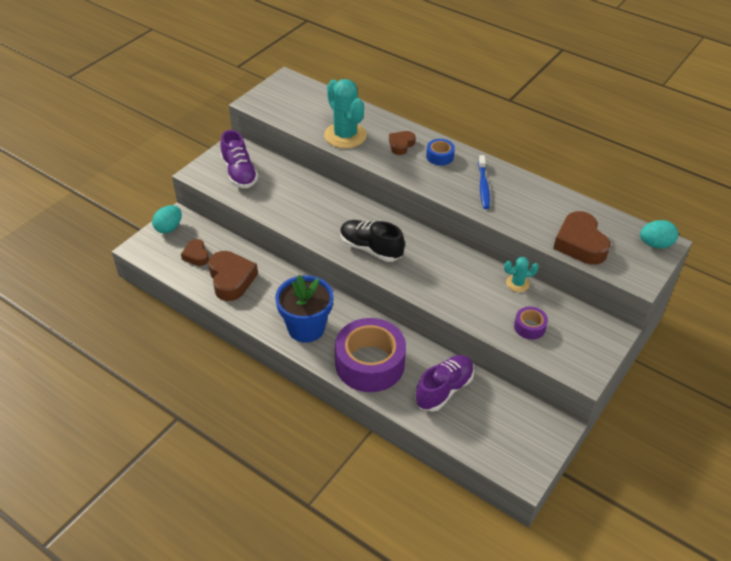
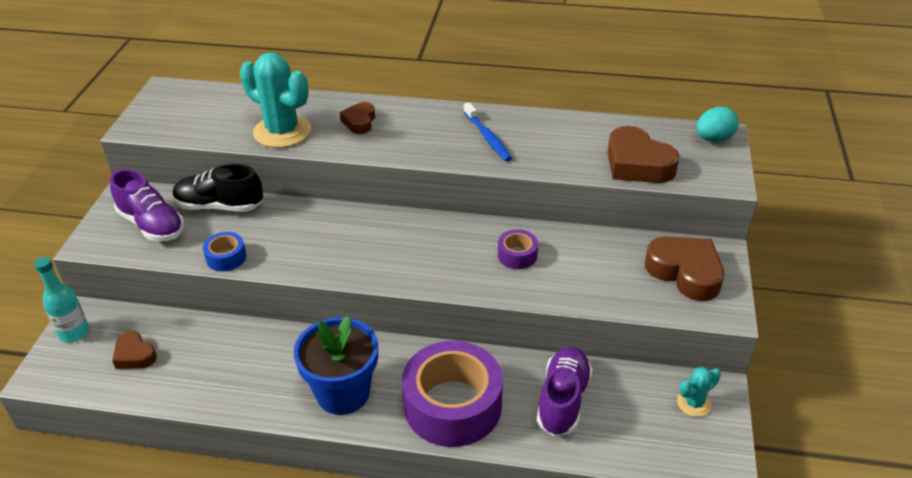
camera: 25 degrees left, 5 degrees down
(169, 228) = (74, 333): turquoise egg -> turquoise bottle
(231, 279) = (203, 368): brown heart -> brown heart (685, 272)
(370, 249) = (383, 259): black shoe -> black shoe (220, 206)
(439, 156) = (414, 121): blue tape -> blue tape (226, 257)
(517, 283) = (582, 237): turquoise cactus -> turquoise cactus (694, 403)
(529, 327) = (629, 282): purple tape -> purple tape (517, 255)

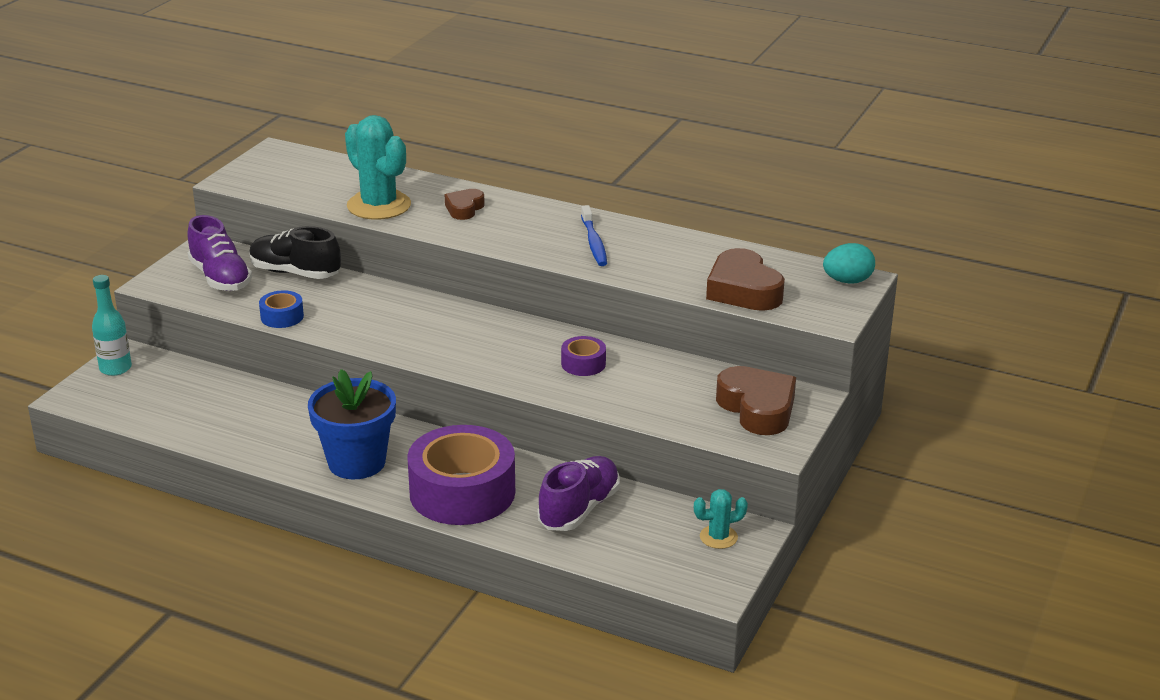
camera: 15 degrees right, 10 degrees down
(134, 355) = (166, 396): brown heart -> none

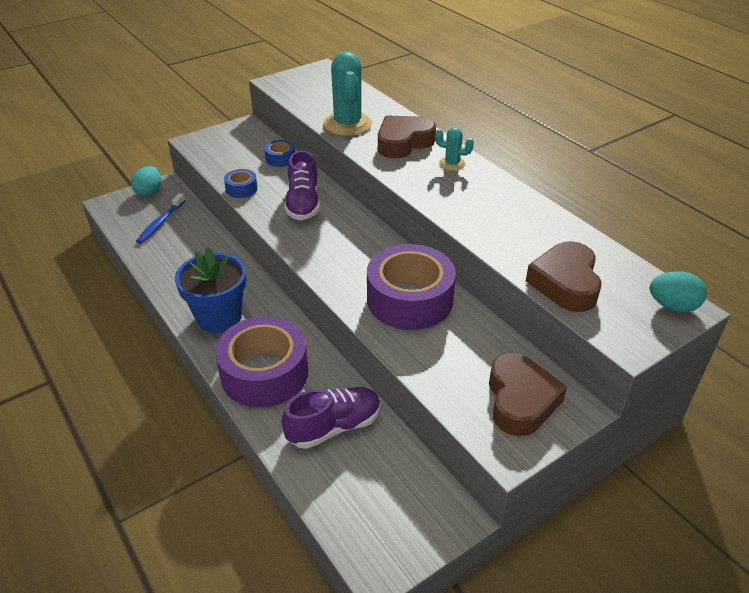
camera: 30 degrees right, 10 degrees up
(115, 368) = (149, 192): turquoise bottle -> turquoise egg
(220, 278) = (233, 149): purple shoe -> purple shoe (303, 204)
(295, 273) = (280, 159): black shoe -> blue tape
(464, 209) = (403, 142): brown heart -> brown heart, size x1.76
(583, 364) = (409, 300): purple tape -> purple tape, size x2.25
(594, 242) = (475, 198): blue toothbrush -> blue toothbrush (160, 223)
(718, 537) = (422, 509): turquoise cactus -> turquoise cactus (452, 164)

